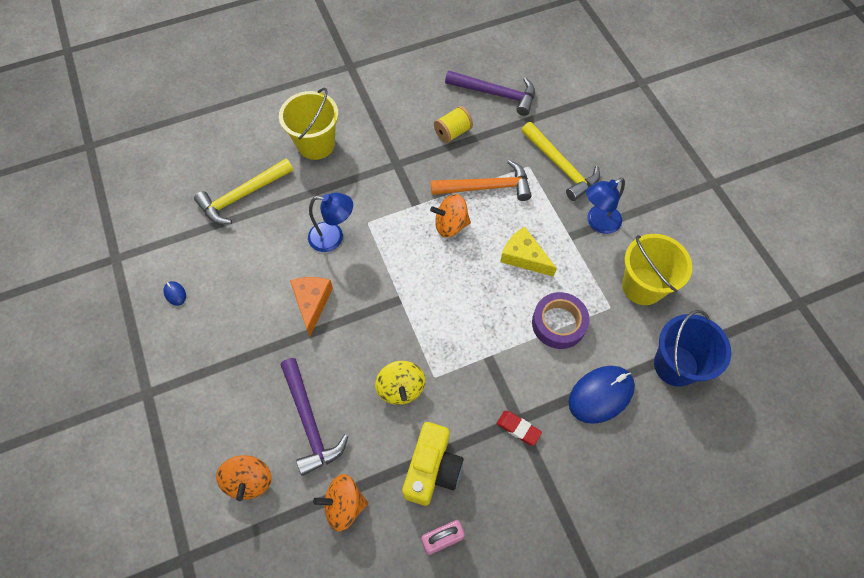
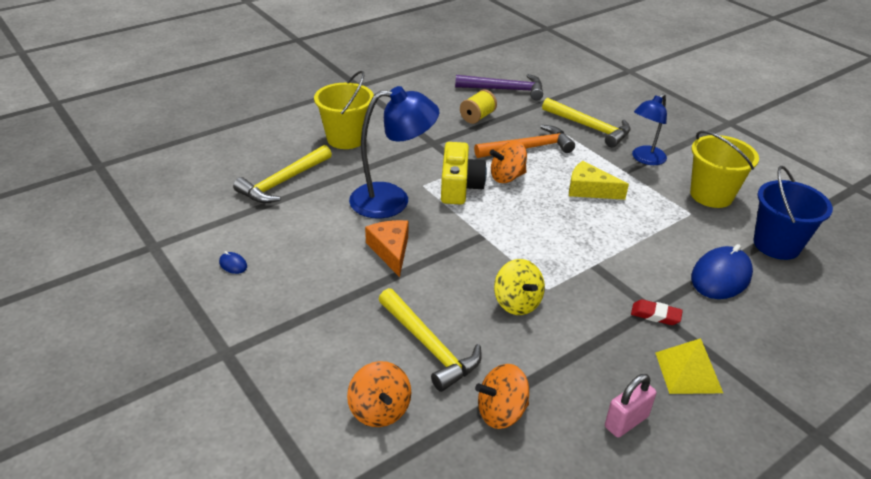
camera: 15 degrees left, 25 degrees down
(309, 422) = (429, 346): purple hammer -> yellow hammer
(333, 238) = (392, 200): blue lamp -> blue lamp, size x1.57
(432, 469) = (583, 363): yellow camera -> yellow camera (459, 186)
(518, 499) = (688, 372): none -> yellow pyramid
(558, 323) = (649, 231): purple tape -> none

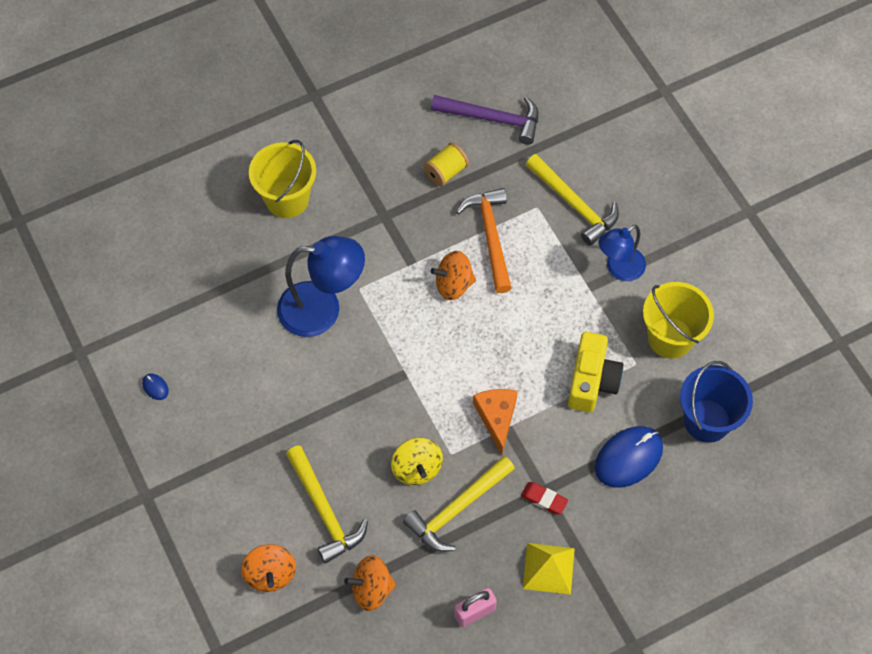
camera: 10 degrees right, 25 degrees up
(283, 182) = (211, 268): yellow hammer -> yellow hammer (457, 509)
(390, 250) = (309, 385): orange cheese -> orange cheese (496, 417)
(459, 186) = (398, 295): yellow camera -> yellow camera (592, 380)
(528, 148) = (490, 236): orange hammer -> orange hammer turned 90 degrees counterclockwise
(589, 190) = (538, 315): yellow cheese -> none

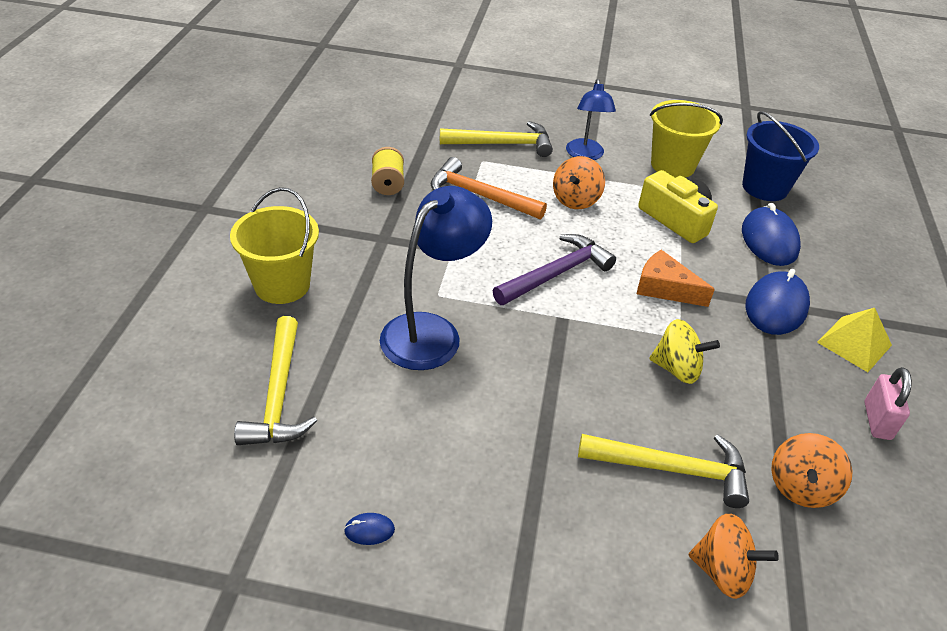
camera: 55 degrees left, 20 degrees down
(453, 284) = (502, 239): orange spinning top -> orange spinning top (575, 200)
(457, 509) = (745, 367): yellow hammer -> yellow hammer (278, 395)
(492, 119) = (373, 138): purple hammer -> purple hammer (556, 274)
(544, 499) = (776, 307): red eraser -> blue mouse

